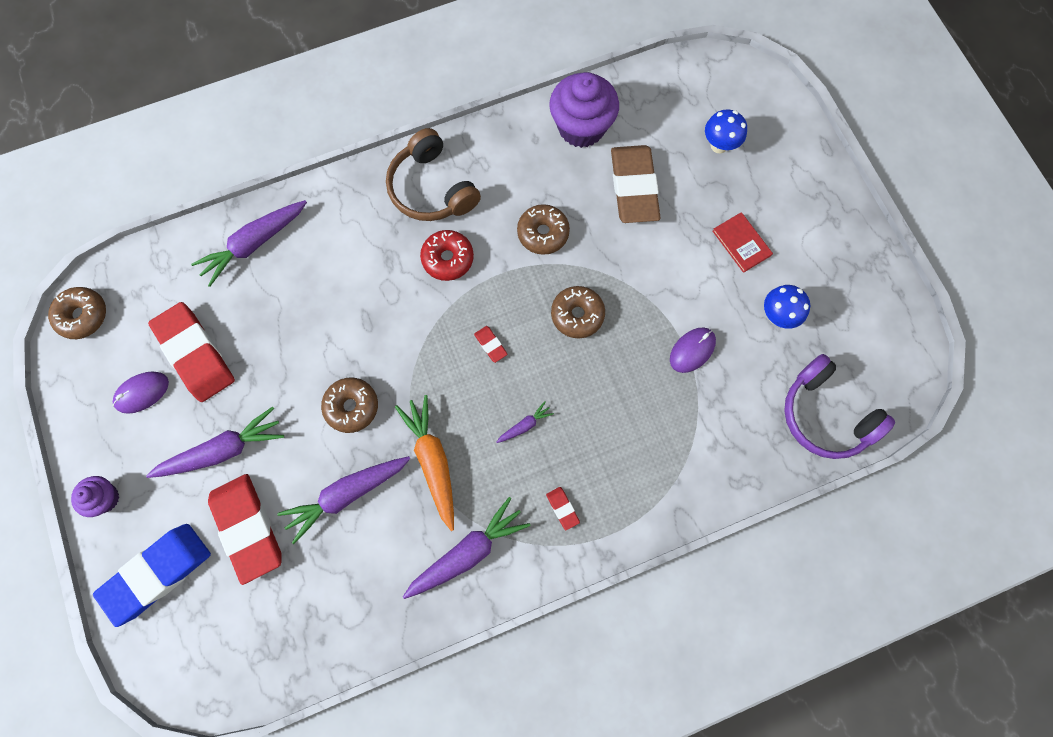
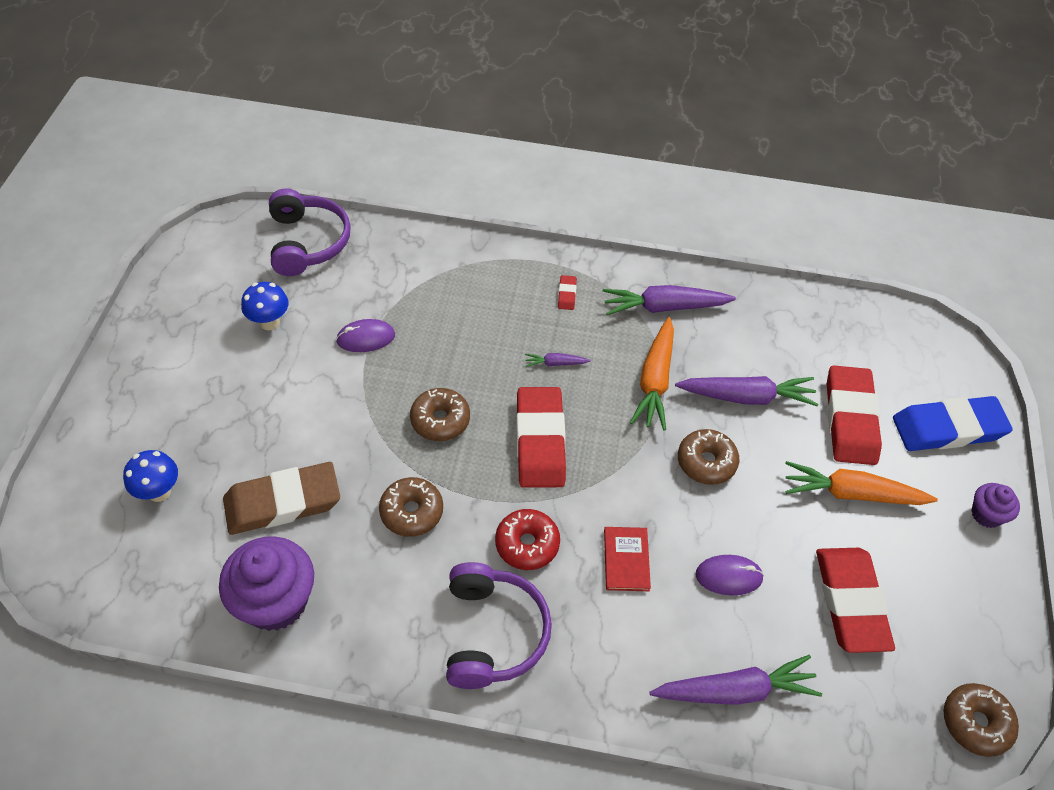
camera: 150 degrees left, 20 degrees down
(142, 393) = (923, 594): purple mouse -> purple mouse (728, 576)
(222, 450) = (852, 493): purple carrot -> orange carrot
(431, 188) = (493, 633): brown headphones -> purple headphones
(490, 345) = (540, 441): red eraser -> red eraser, size x2.48
(634, 187) = (283, 502): brown eraser -> brown eraser turned 45 degrees clockwise
(741, 243) = (237, 393): red book -> red book (626, 560)

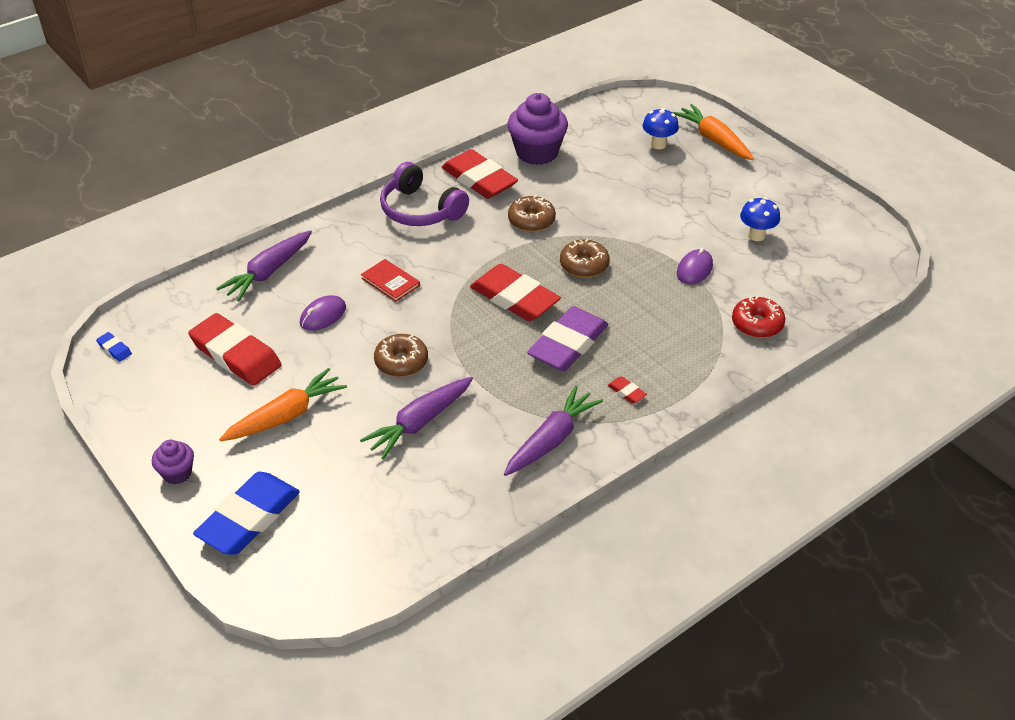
camera: 135 degrees right, 10 degrees down
(283, 502) = (598, 180): brown eraser -> none
(307, 242) = (827, 288): purple headphones -> none
(527, 544) = (453, 251): red donut -> red donut (757, 324)
(555, 363) = (568, 344): purple carrot -> purple eraser
(655, 380) = (493, 384): orange carrot -> orange carrot (714, 140)
(850, 419) = (330, 466): red eraser -> red eraser (479, 179)
(975, 723) = (114, 349): brown donut -> blue eraser

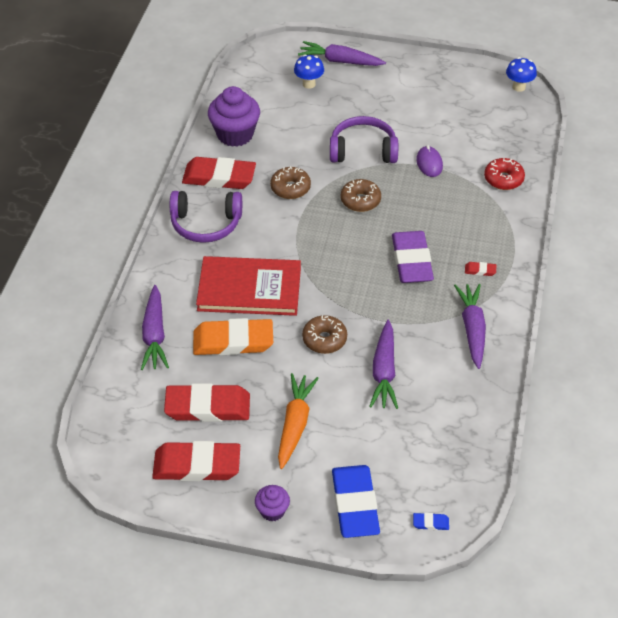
camera: 40 degrees left, 5 degrees up
(114, 349) = (114, 461): blue eraser -> blue eraser (430, 523)
(323, 315) = (233, 341): purple mouse -> orange eraser
(390, 282) = (249, 289): red book -> red book, size x2.24
(514, 298) = (343, 250): red eraser -> red eraser (197, 465)
(641, 224) = (363, 150): none -> purple headphones
(714, 140) = (340, 61): orange carrot -> purple carrot
(756, 235) = (440, 118): blue mushroom -> blue mushroom (519, 87)

